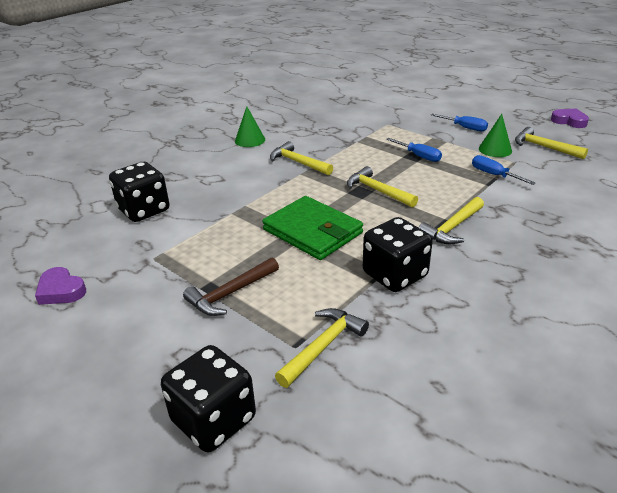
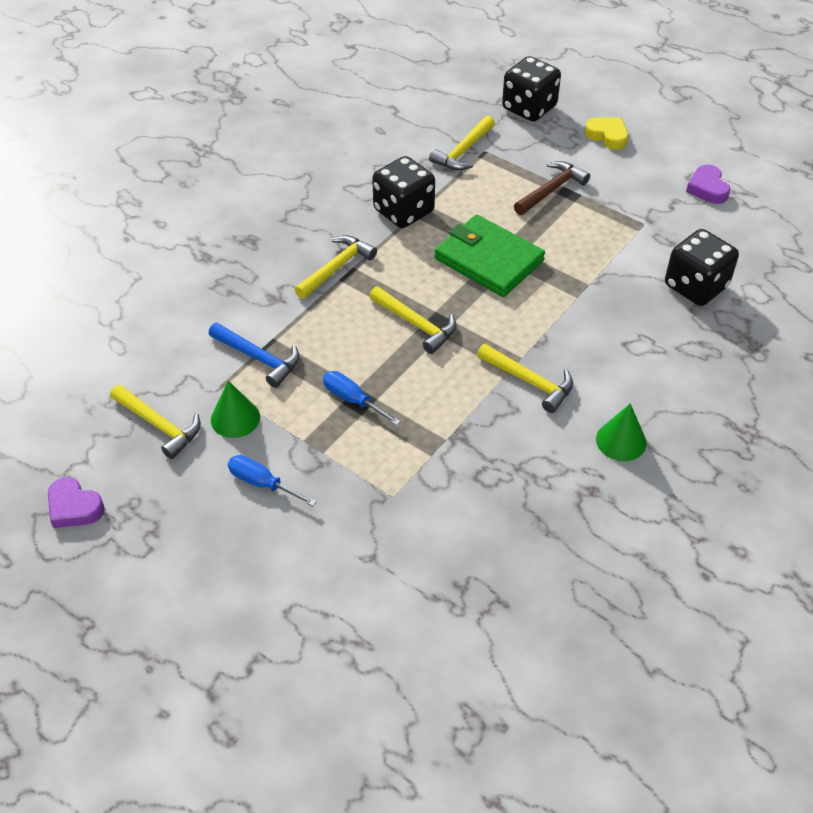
camera: 175 degrees right, 15 degrees up
(61, 291) = (707, 188): purple heart -> purple heart turned 135 degrees counterclockwise
(127, 364) = (607, 136): none -> yellow heart
(494, 175) = (258, 358): blue screwdriver -> blue hammer

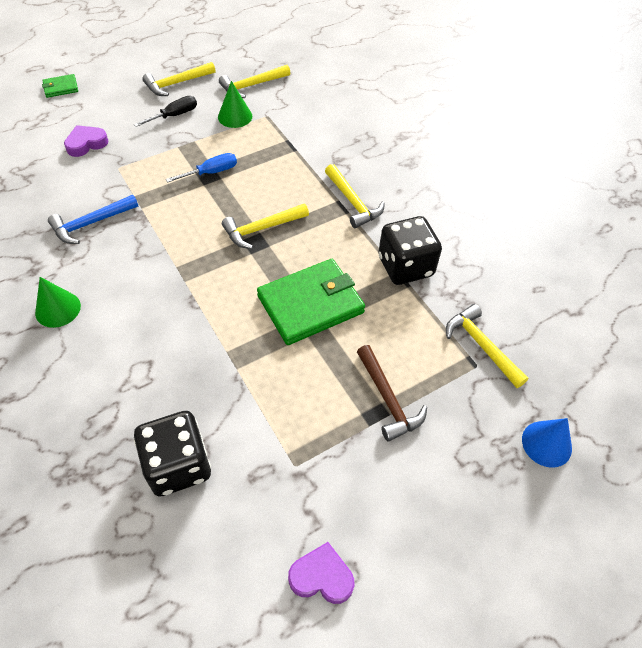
camera: 110 degrees right, 5 degrees up
(74, 507) = (214, 47): purple heart -> purple heart (86, 144)
(258, 358) = (281, 138): blue hammer -> blue hammer (91, 223)
(258, 660) = (61, 88): none -> green wallet
(262, 483) = (174, 115): blue screwdriver -> black screwdriver
(529, 108) = (546, 443): black dice -> blue cone
(529, 381) = (157, 276): yellow hammer -> yellow hammer (177, 83)
(607, 136) = (466, 508): yellow heart -> none

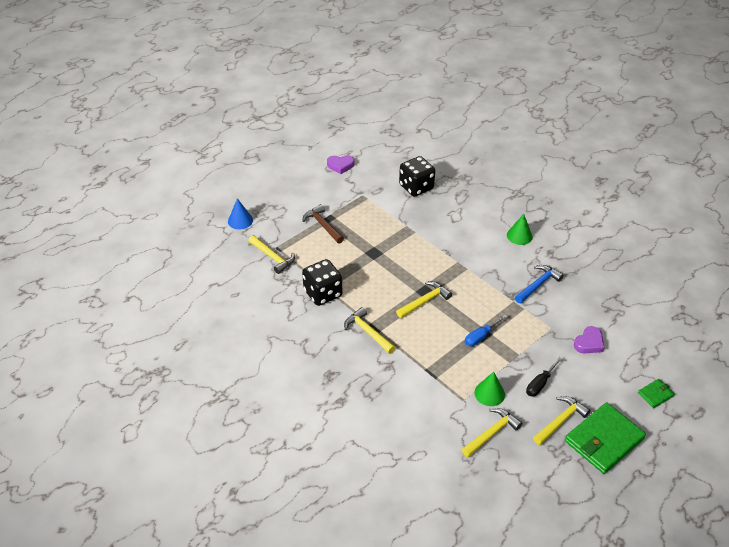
camera: 170 degrees right, 10 degrees down
(311, 304) = (377, 262): green wallet -> green wallet (603, 440)

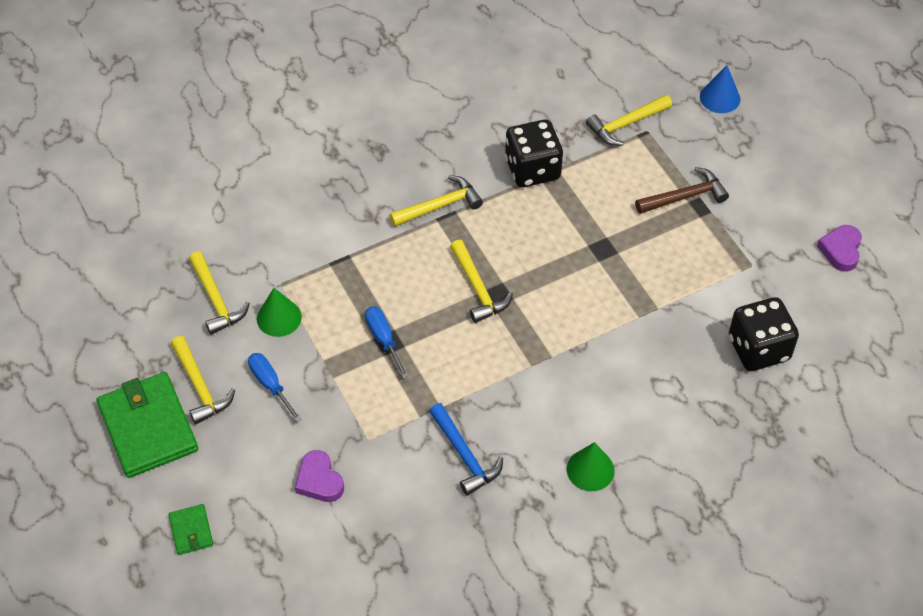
camera: 105 degrees right, 10 degrees up
(540, 384) = (270, 385): black screwdriver -> blue screwdriver

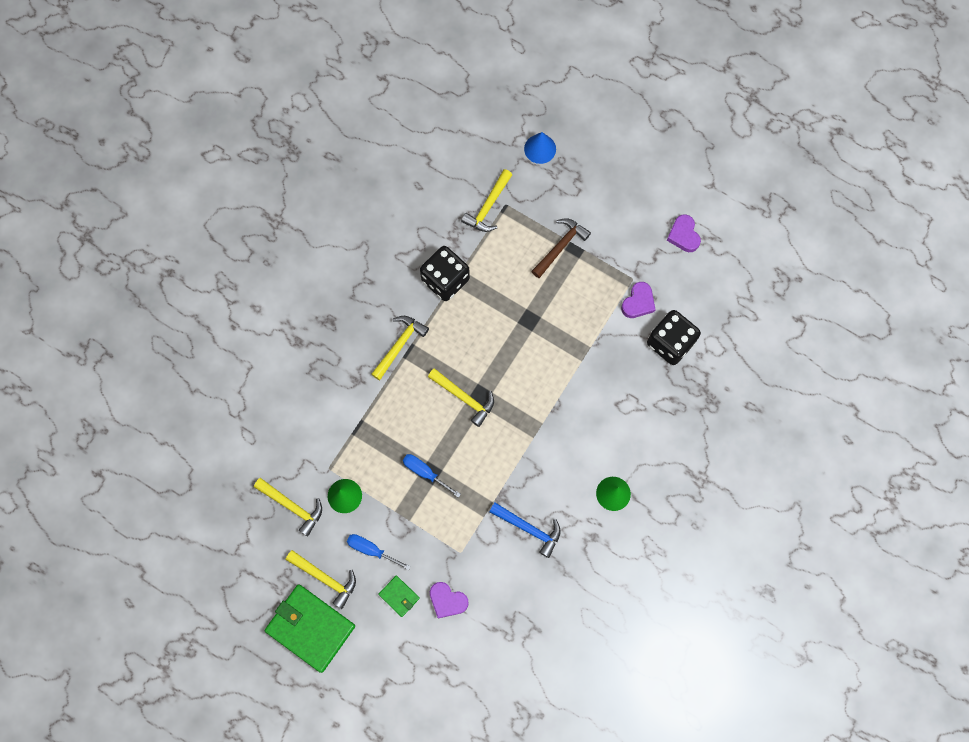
camera: 30 degrees left, 20 degrees up
(191, 531) = (388, 684): green wallet -> green wallet (399, 596)
(744, 291) = (638, 302): none -> purple heart

